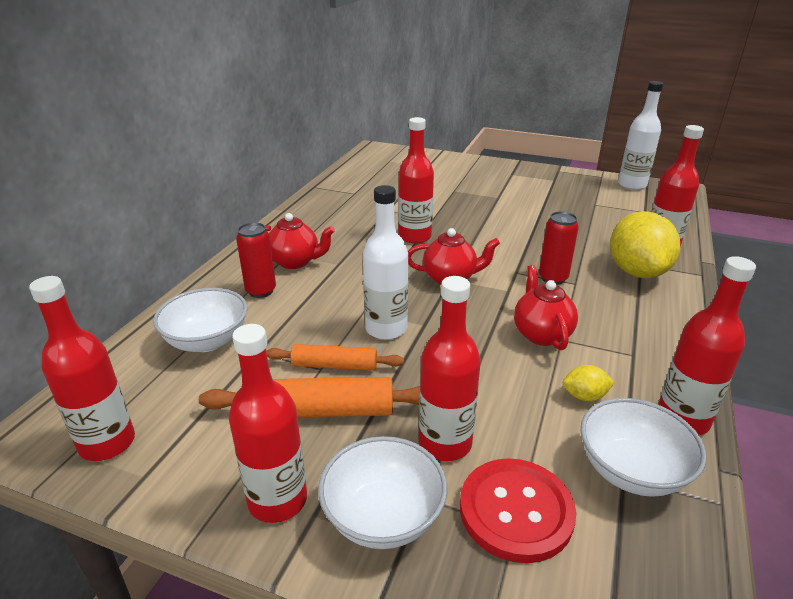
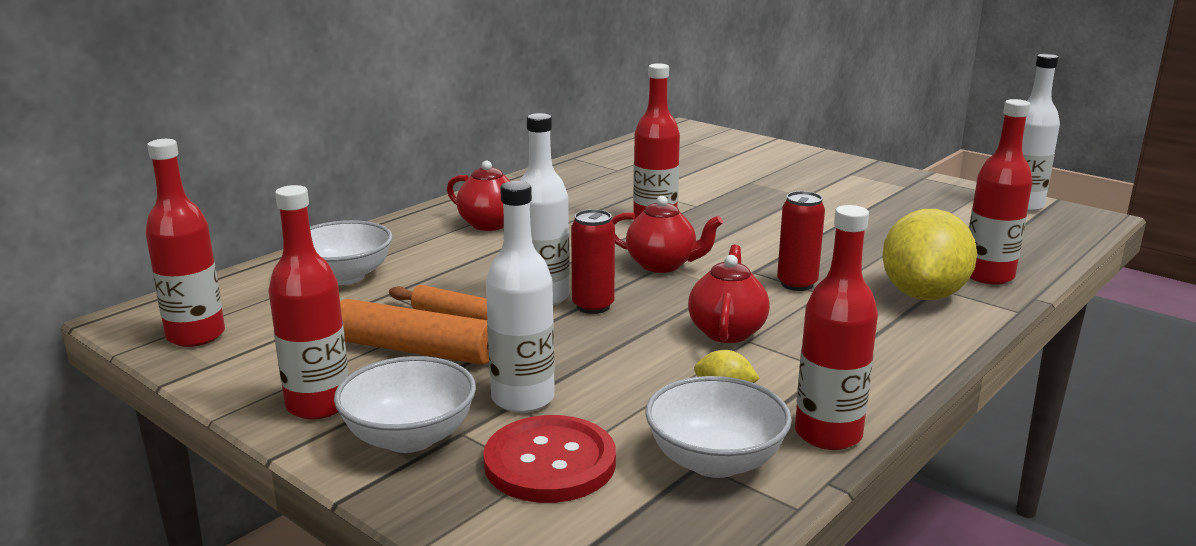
camera: 20 degrees right, 10 degrees down
(261, 291) = (432, 244): red can -> red can (593, 306)
(445, 443) = (523, 398): red bottle -> white bottle

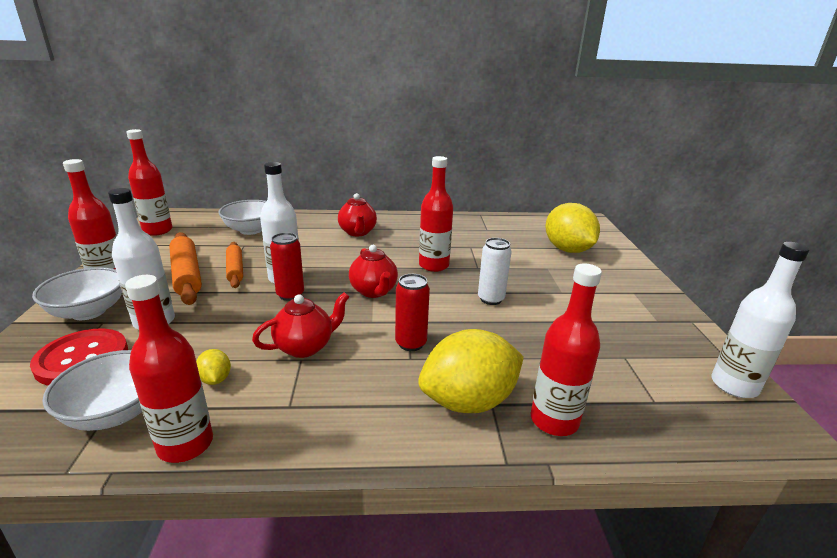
camera: 45 degrees right, 5 degrees up
(730, 160) = (567, 250): none -> yellow lemon
(770, 224) = (491, 299): none -> white can

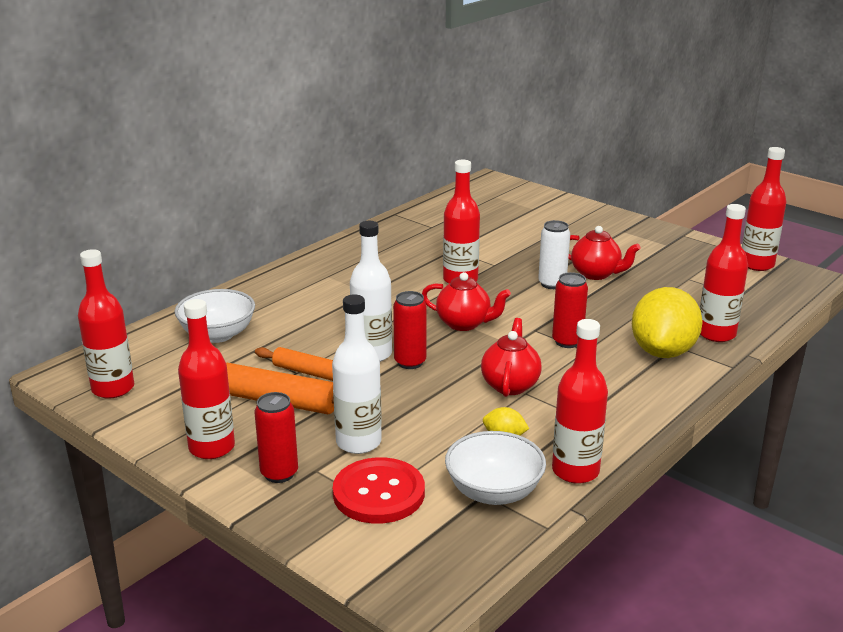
camera: 45 degrees left, 0 degrees up
(89, 312) = (279, 473): white bowl -> red can
(357, 232) = (329, 284): red teapot -> red teapot (596, 274)
(567, 250) = (525, 216): yellow lemon -> none
(734, 385) = (756, 264): white bottle -> red bottle

